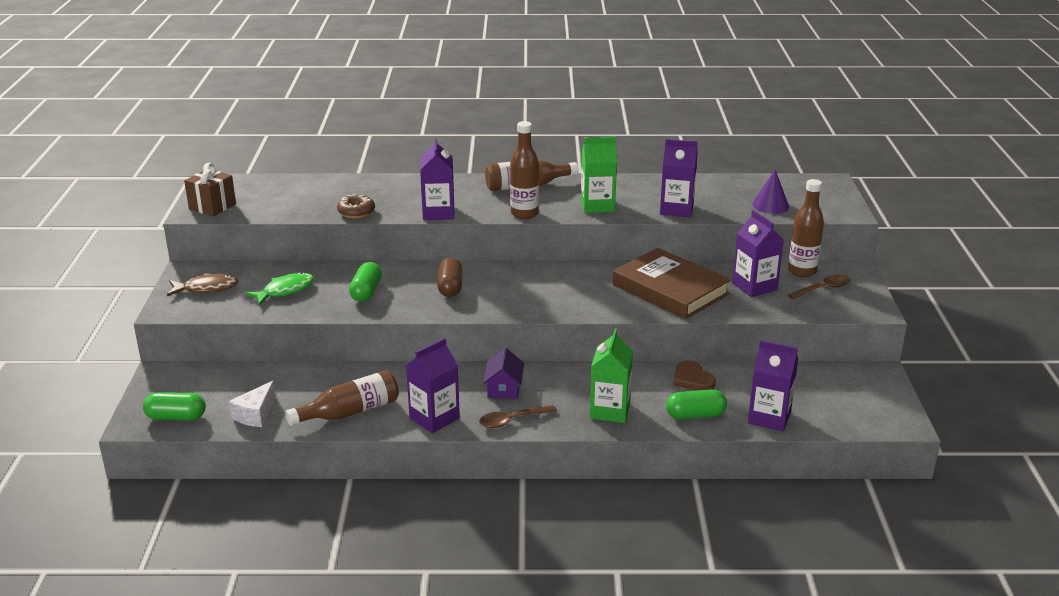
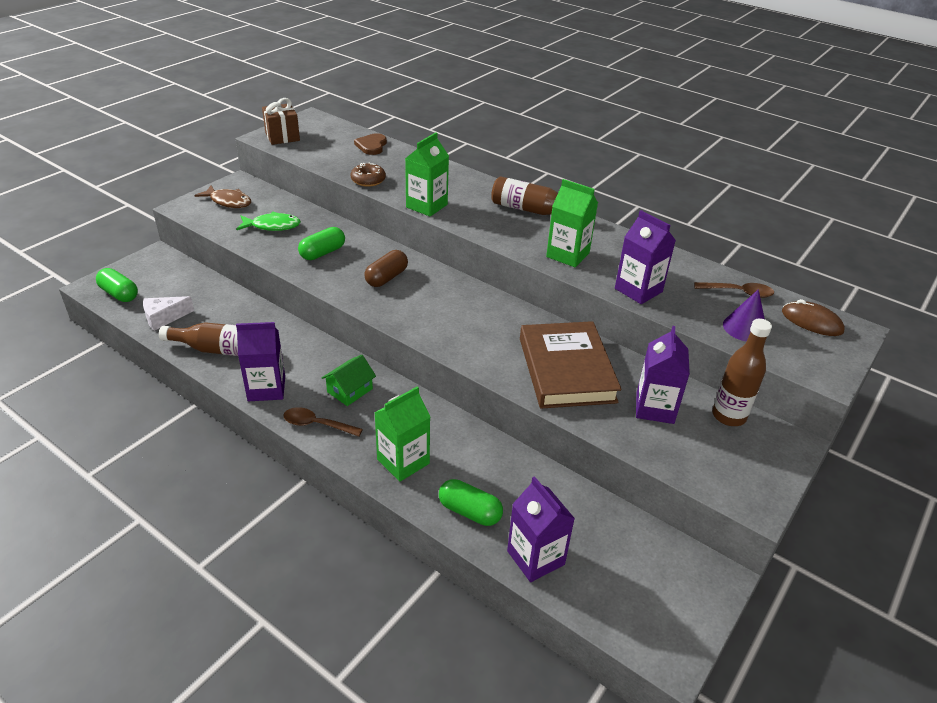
camera: 35 degrees right, 10 degrees up
(438, 213) = (426, 206): purple carton -> green carton
(504, 388) = (350, 390): purple house -> green house
(524, 214) = (493, 236): brown bottle -> none
(692, 379) = (514, 471): brown heart -> brown heart (371, 146)
(803, 186) = (811, 322): none -> brown mouse
(823, 289) = (727, 448): brown spoon -> brown spoon (738, 292)

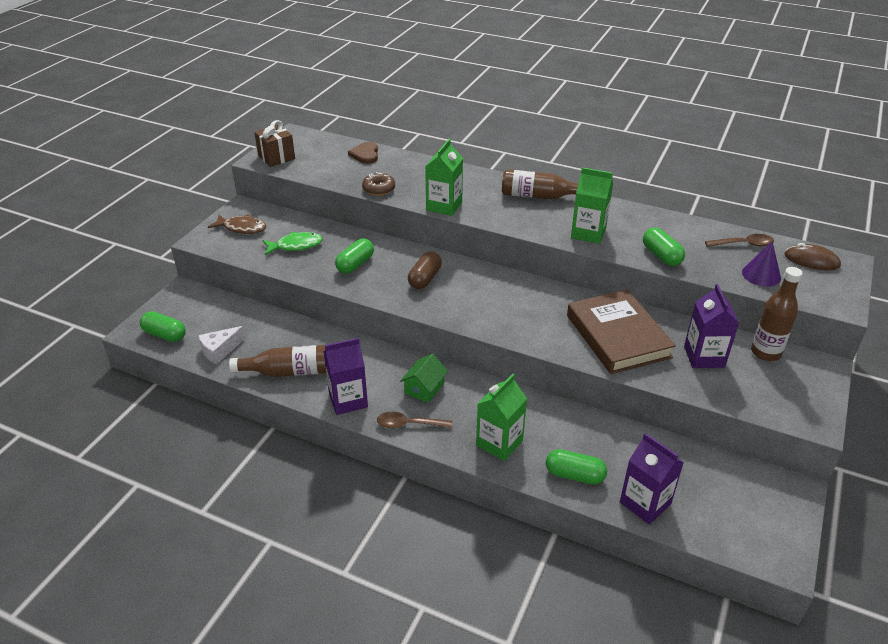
camera: 10 degrees left, 0 degrees up
(638, 290) = (661, 256): purple carton -> green capsule

